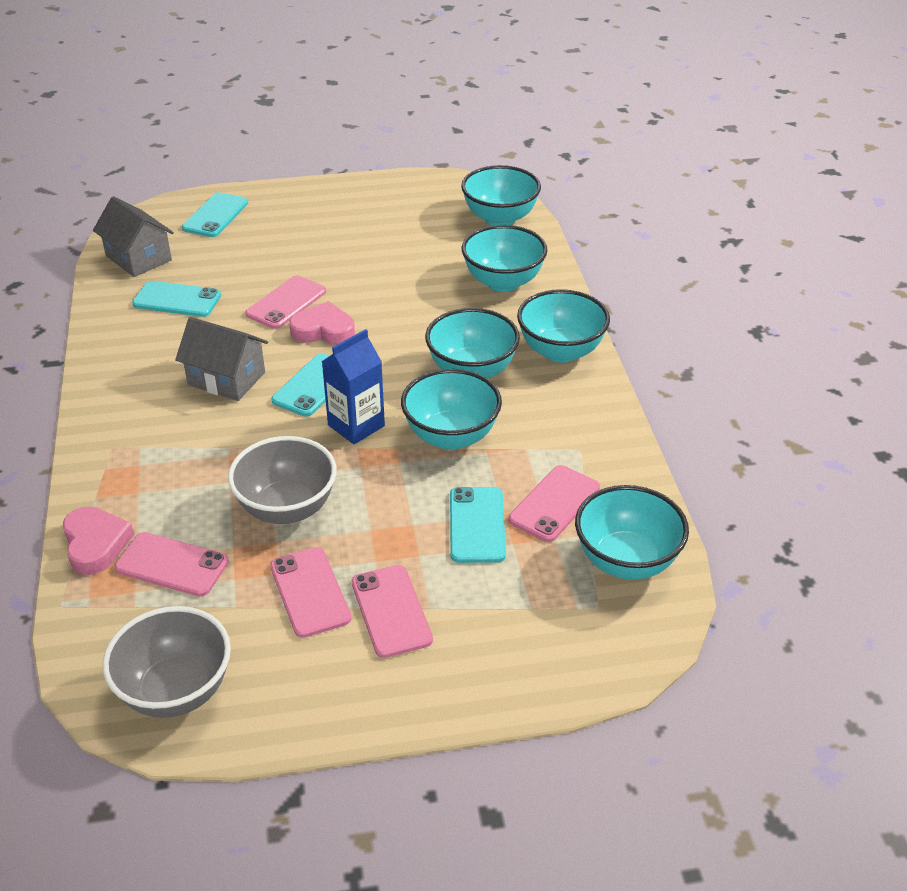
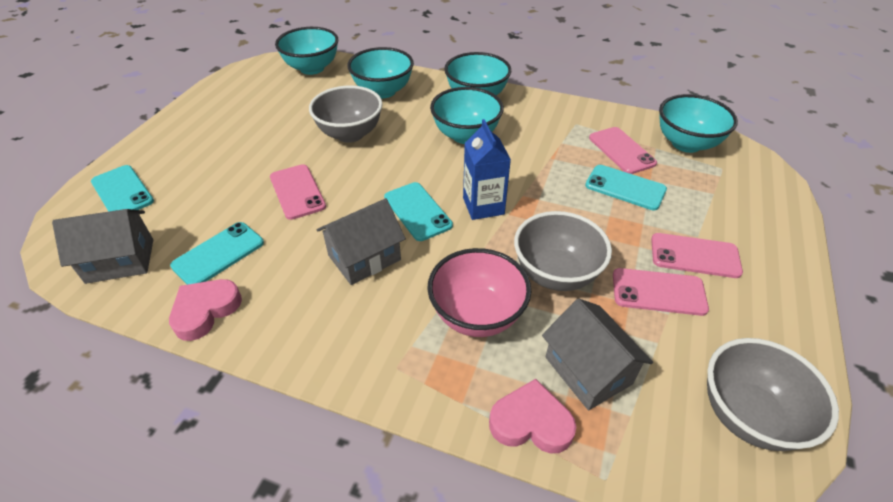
camera: 60 degrees left, 5 degrees up
(172, 565) = (588, 370): pink phone -> grey house
(198, 473) = (477, 315): none -> pink bowl
(323, 330) = (354, 184): pink heart -> pink heart (205, 311)
(402, 294) = (350, 134): none -> grey bowl
(451, 436) = (528, 167): turquoise bowl -> none

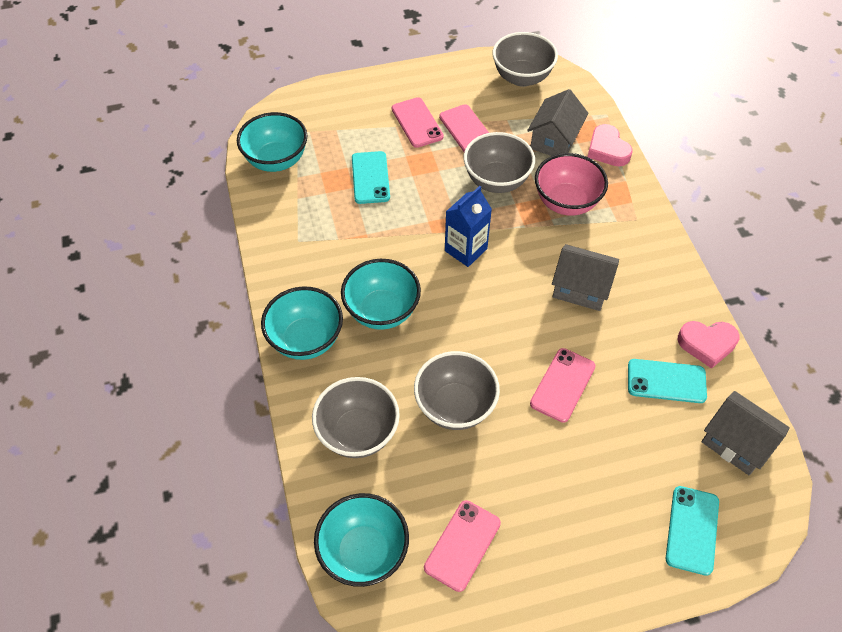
camera: 125 degrees left, 10 degrees up
(383, 91) = (358, 433): turquoise bowl -> grey bowl
(417, 211) = (508, 286): turquoise phone -> none
(621, 150) = (319, 196): pink phone -> pink phone (462, 545)

